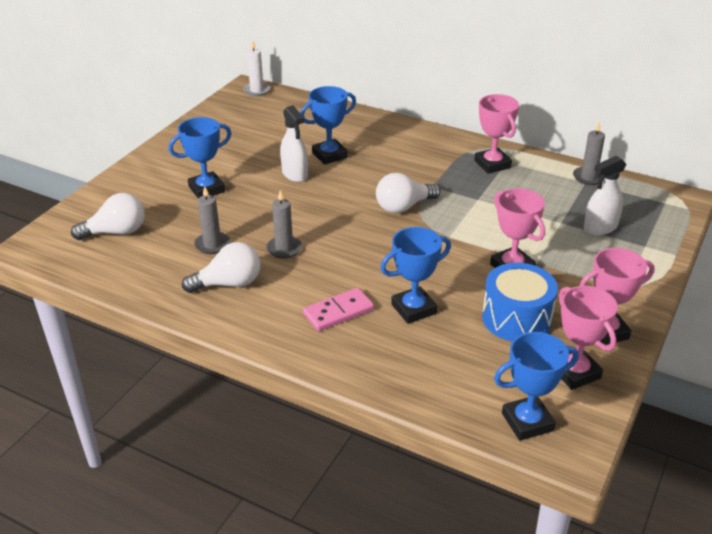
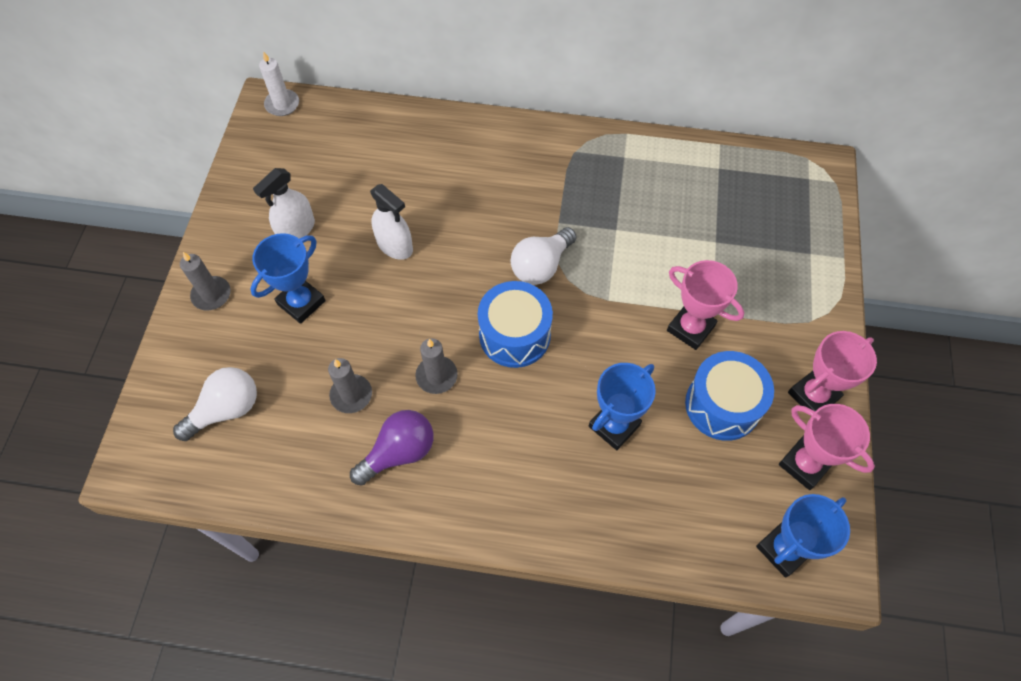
camera: 20 degrees left, 25 degrees up
(229, 284) = (399, 452): white light bulb -> purple light bulb
(329, 155) = (421, 201): blue trophy -> none
(338, 312) = (537, 456): pink domino -> none
(360, 240) = (514, 335): none -> blue drum
(492, 164) = (610, 165): pink trophy -> none
(588, 177) = (719, 159): grey candle -> grey candle (211, 295)
(600, 227) = (757, 238): white spray bottle -> white spray bottle (296, 230)

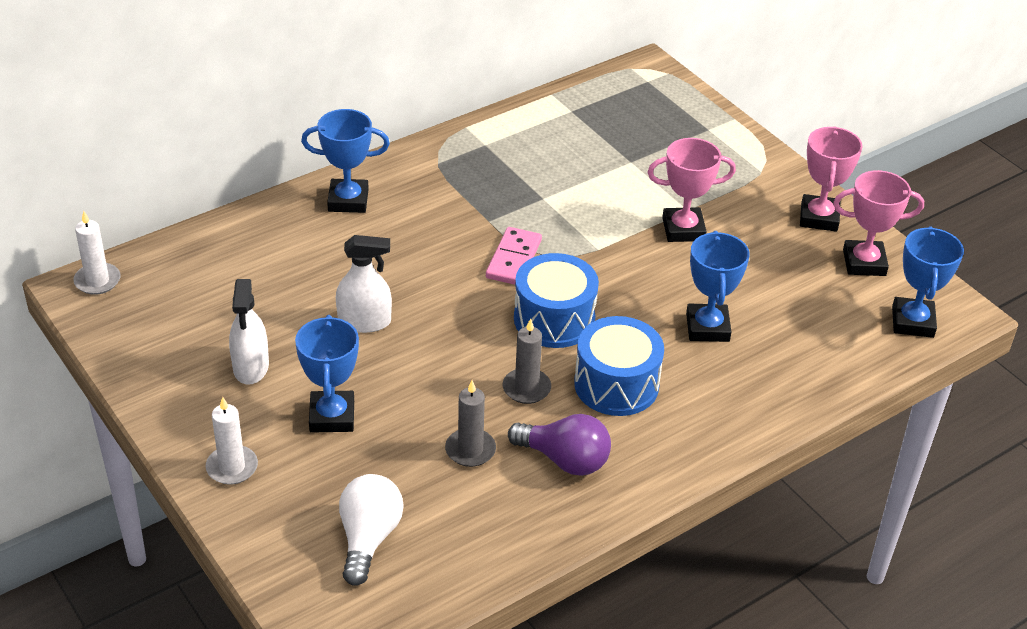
camera: 45 degrees left, 20 degrees down
(211, 295) = (232, 467): grey candle -> white candle
(399, 452) = (564, 460): purple light bulb -> purple light bulb turned 105 degrees clockwise
(485, 143) = (348, 200): none -> blue trophy
(541, 266) = (514, 259): white light bulb -> pink domino
(722, 405) = (766, 263): blue drum -> blue drum (616, 384)

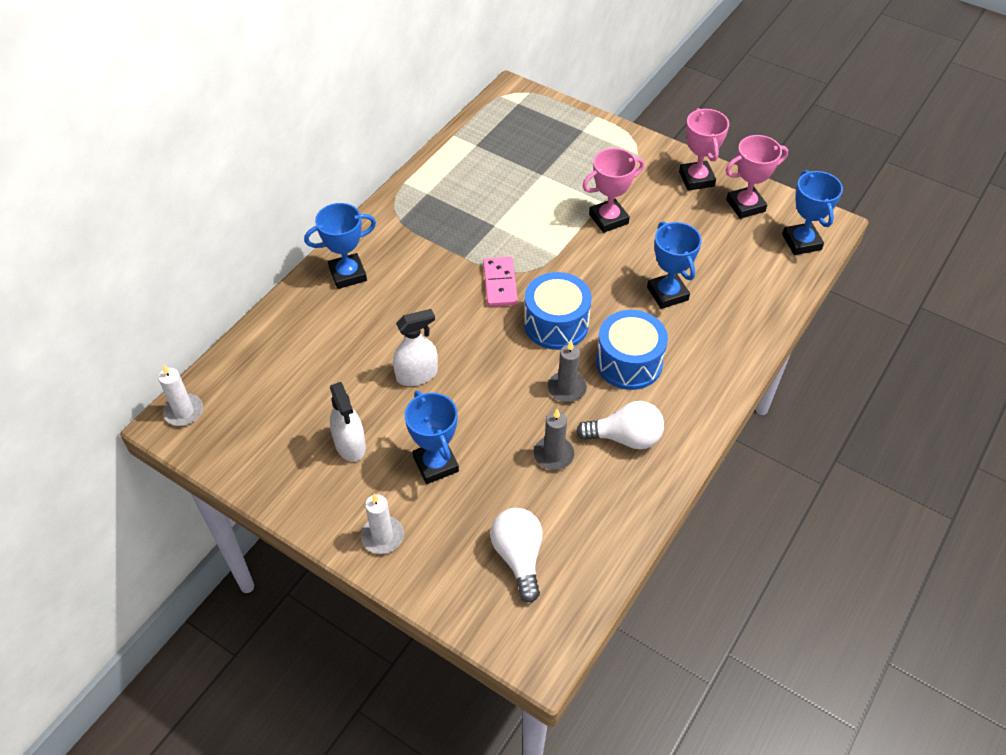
camera: 20 degrees left, 10 degrees up
(564, 460) = (625, 437): purple light bulb -> white light bulb

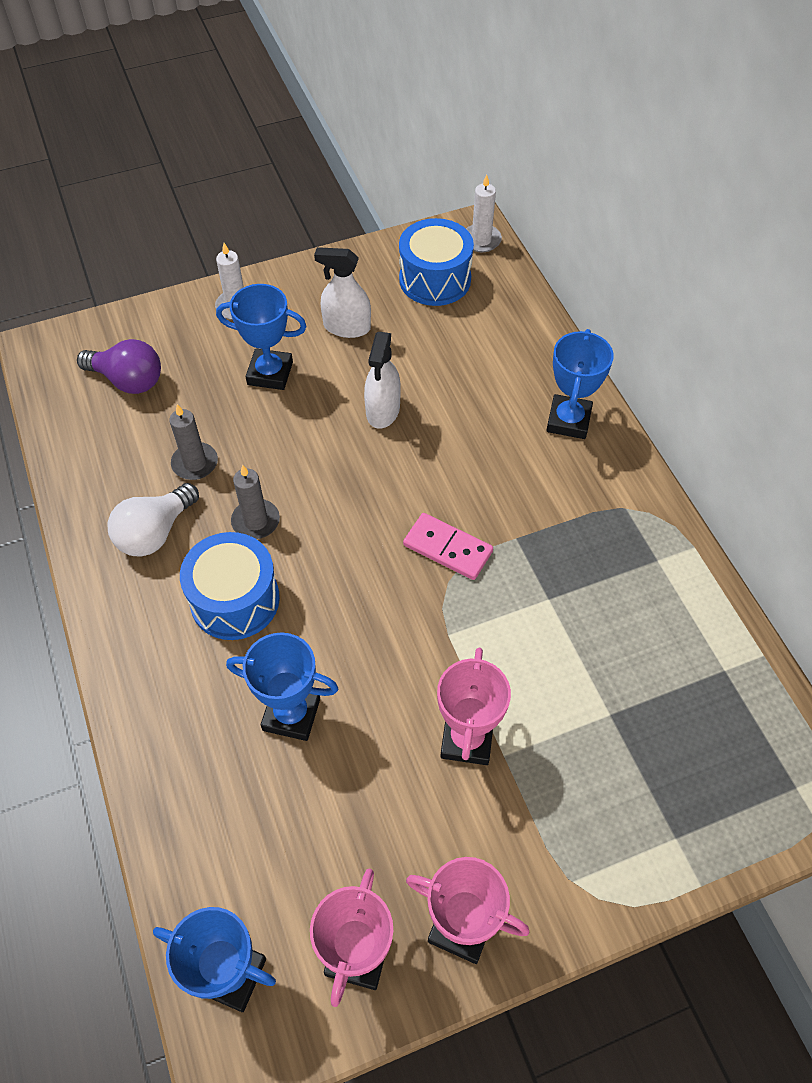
camera: 125 degrees right, 5 degrees up
(519, 557) = (128, 380): white light bulb -> purple light bulb
(556, 324) = (345, 566): blue drum -> blue drum (435, 279)

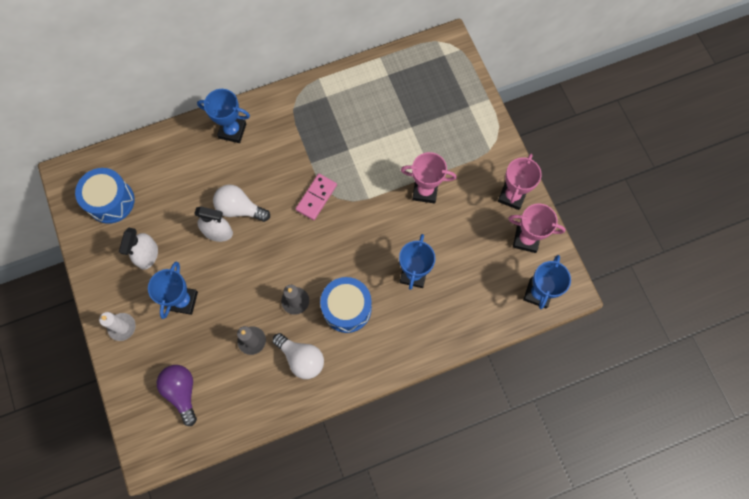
camera: 90 degrees left, 15 degrees up
(128, 380) = (182, 392): purple light bulb -> purple light bulb turned 45 degrees counterclockwise
(424, 437) = (240, 208): none -> white light bulb
(481, 240) = (77, 172): white candle -> none

